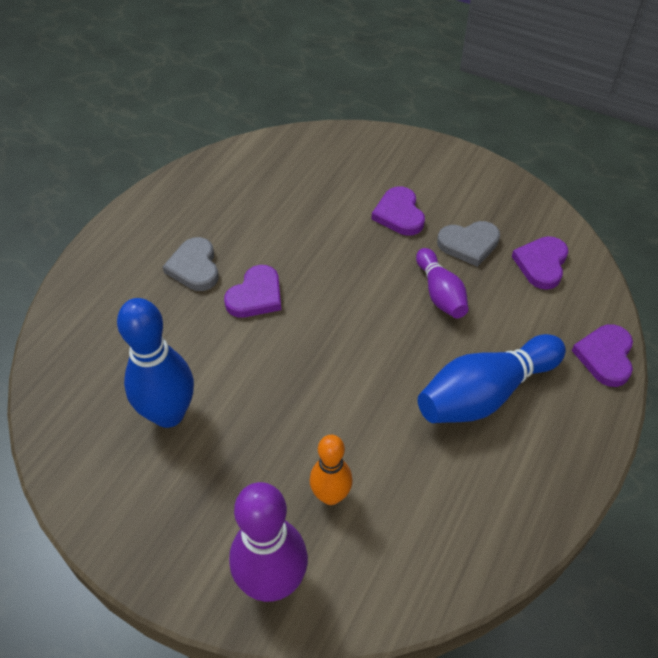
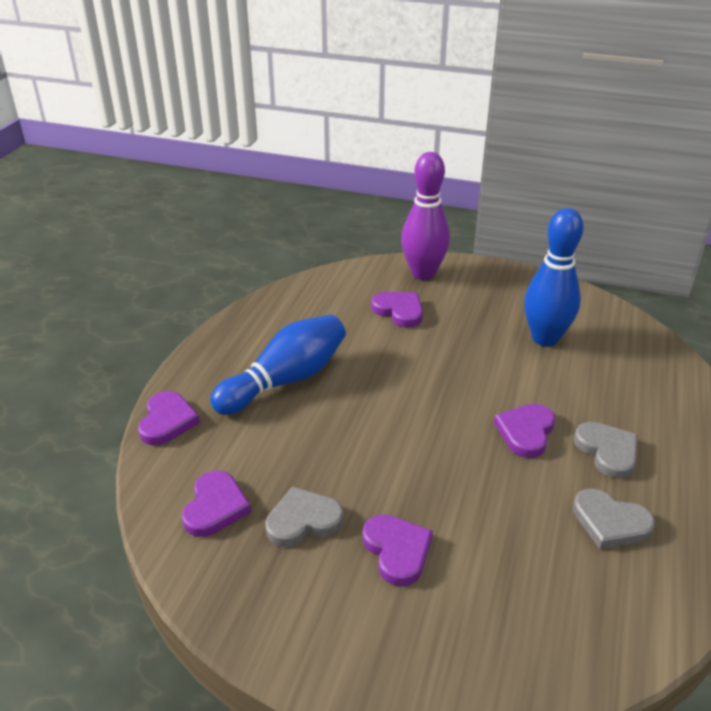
camera: 170 degrees right, 15 degrees down
(232, 213) = (610, 522): none -> grey heart
(331, 495) = (399, 311): orange bowling pin -> purple heart
(440, 293) = (333, 459): purple bowling pin -> none

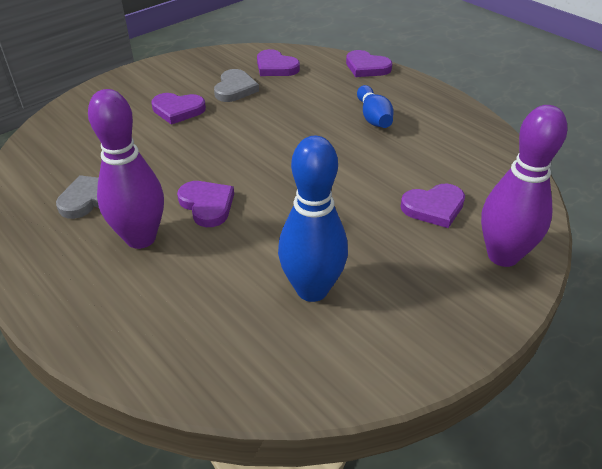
camera: 120 degrees right, 5 degrees up
(285, 380) = (373, 117): blue bowling pin -> blue bowling pin, size x0.61
(607, 451) = (141, 238): grey heart -> purple bowling pin

